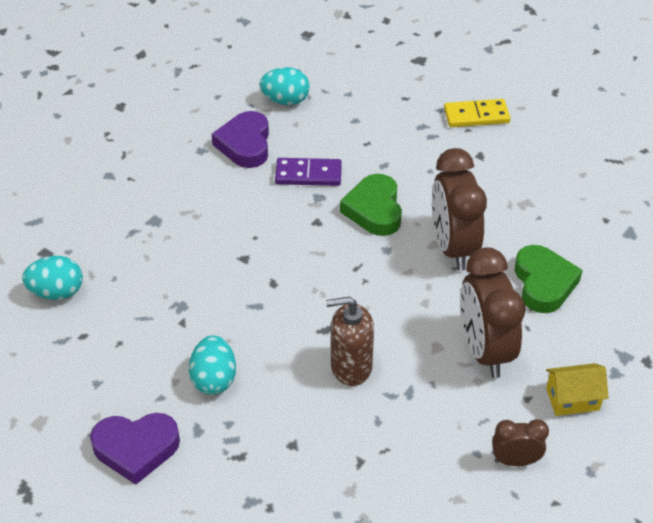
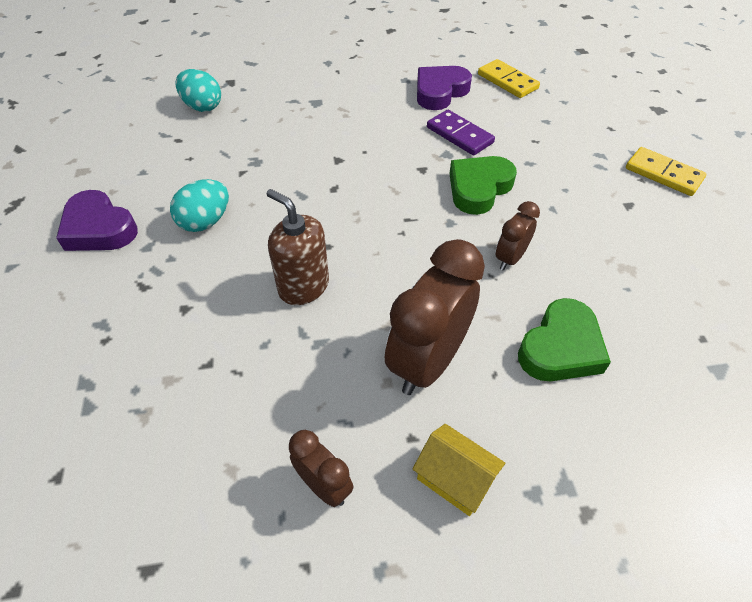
camera: 45 degrees right, 5 degrees up
(285, 100) = (507, 81): turquoise egg -> yellow domino
(453, 247) = (510, 258): brown clock -> brown clock, size x0.52

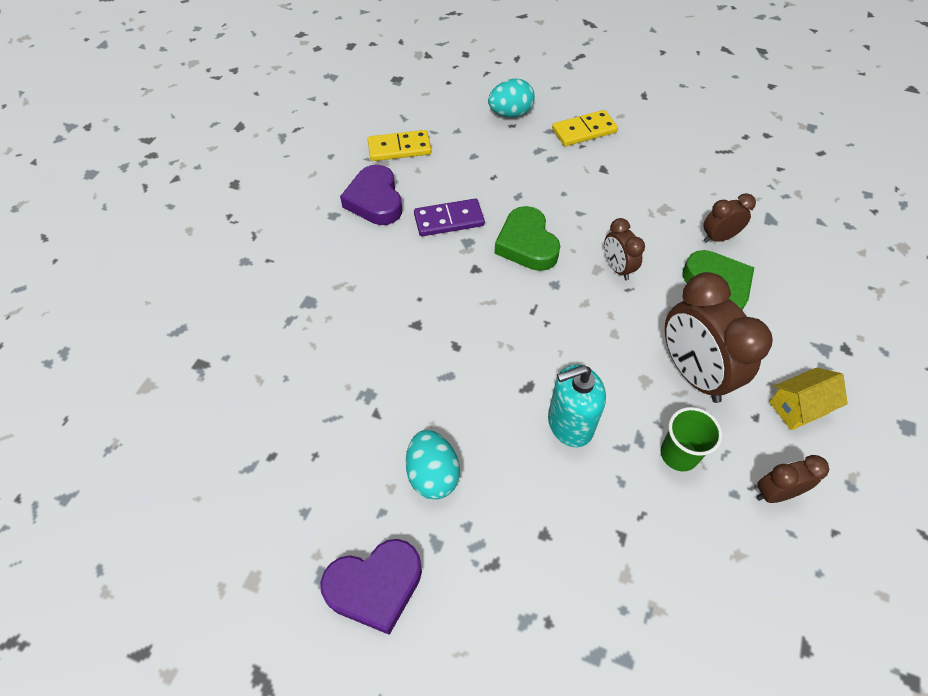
camera: 60 degrees left, 5 degrees up
(202, 107) = (227, 409): turquoise egg -> turquoise egg (510, 113)
(303, 286) = (570, 424): brown soap dispenser -> turquoise soap dispenser
(321, 380) = (679, 454): none -> green cup
(635, 327) = (718, 238): none -> brown clock

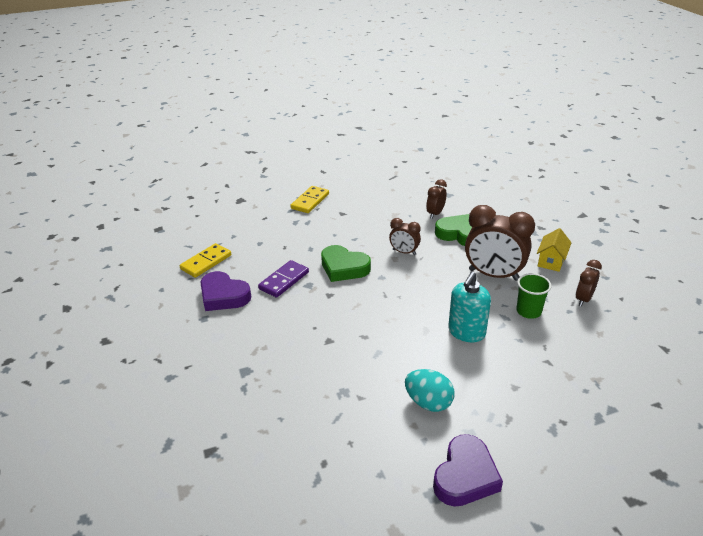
camera: 40 degrees left, 20 degrees down
(510, 113) = (257, 213): turquoise egg -> none

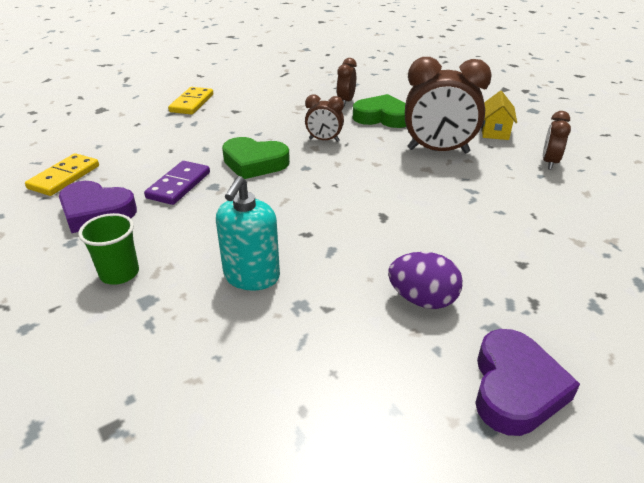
camera: 15 degrees left, 0 degrees up
(428, 402) = (422, 300): turquoise egg -> purple egg
(466, 332) = (434, 212): turquoise soap dispenser -> turquoise soap dispenser (251, 276)
(528, 311) = (496, 181): green cup -> green cup (119, 273)

